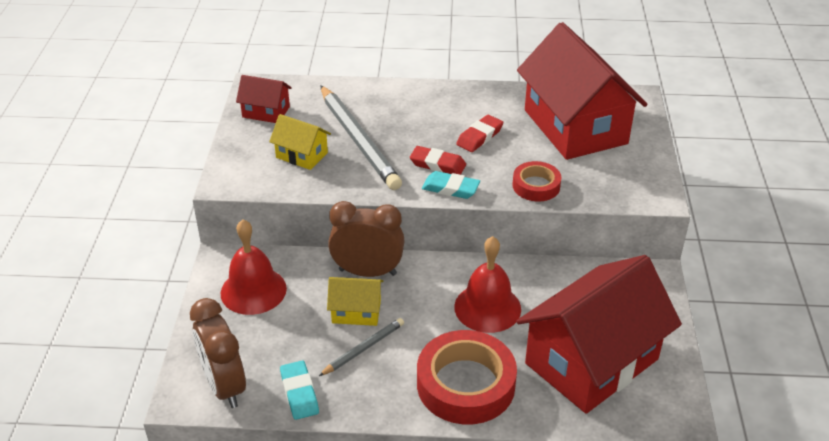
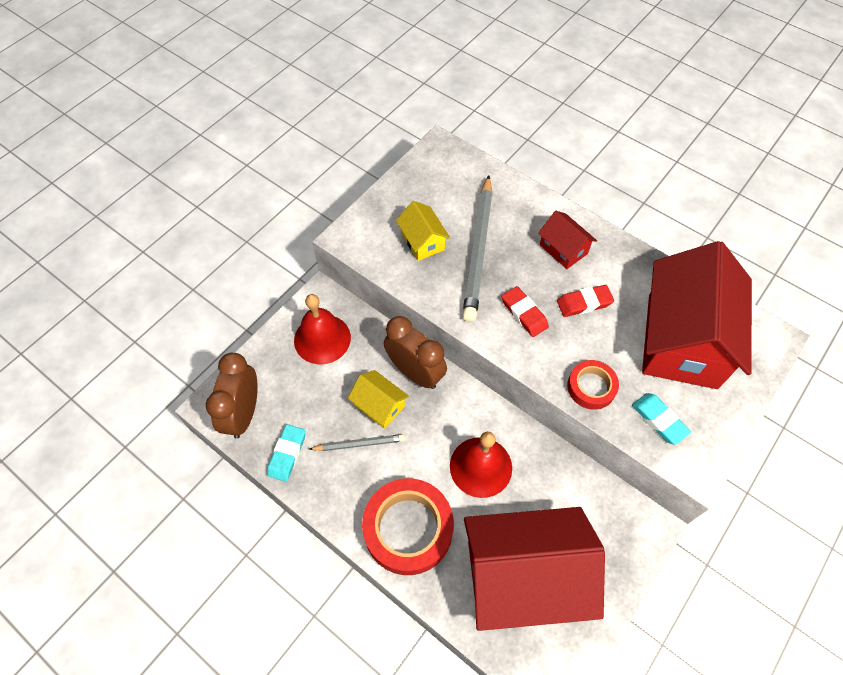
camera: 35 degrees right, 20 degrees up
(266, 112) = (428, 180): red house -> red house (563, 249)
(450, 188) = (515, 346): turquoise eraser -> turquoise eraser (659, 420)

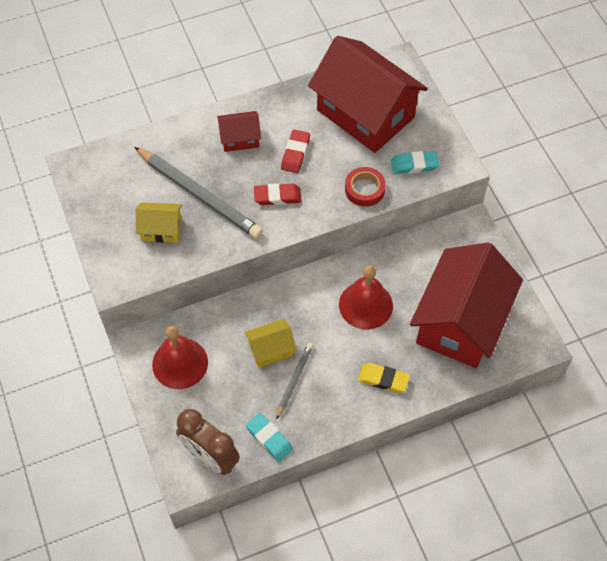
camera: 60 degrees left, 0 degrees up
(408, 528) = (383, 379): red tape -> yellow eraser
(415, 372) = (259, 309): brown clock -> none

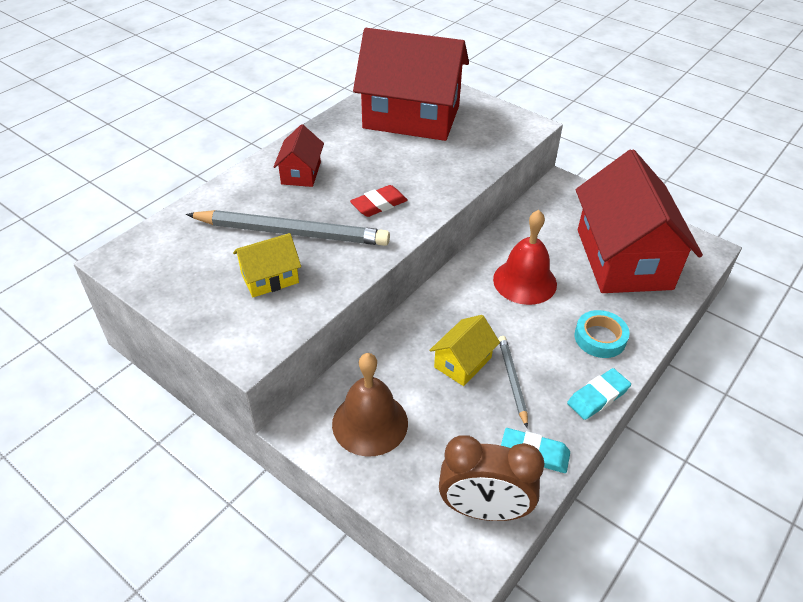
camera: 30 degrees left, 15 degrees down
(180, 363) = (370, 423): red bell -> brown bell
(240, 138) = (301, 173): red house -> red house turned 45 degrees counterclockwise
(295, 153) = (369, 166): red eraser -> none
(364, 189) = (461, 169): red tape -> none
(383, 379) = (600, 338): yellow eraser -> turquoise tape
(414, 165) = (490, 137): turquoise eraser -> turquoise eraser (598, 397)

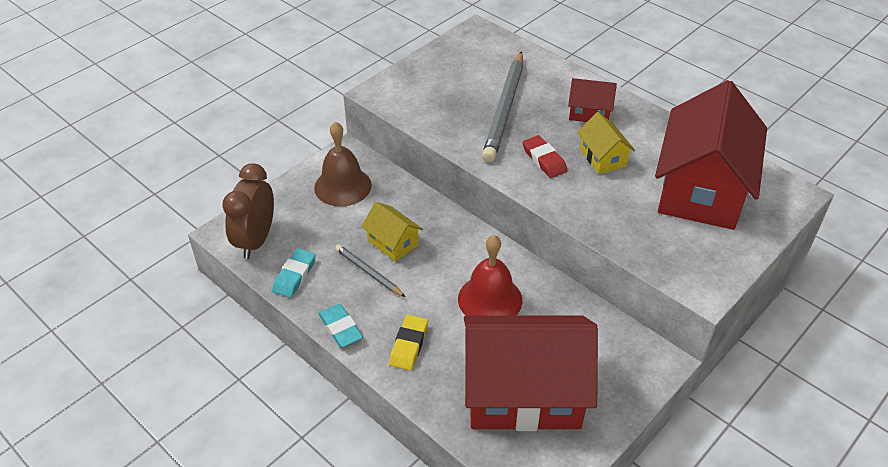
camera: 95 degrees right, 0 degrees up
(270, 278) = (450, 99): yellow house -> yellow house (602, 157)
(512, 380) = (368, 272): grey pencil -> grey pencil turned 135 degrees counterclockwise
(600, 338) = (409, 345): turquoise tape -> yellow eraser

